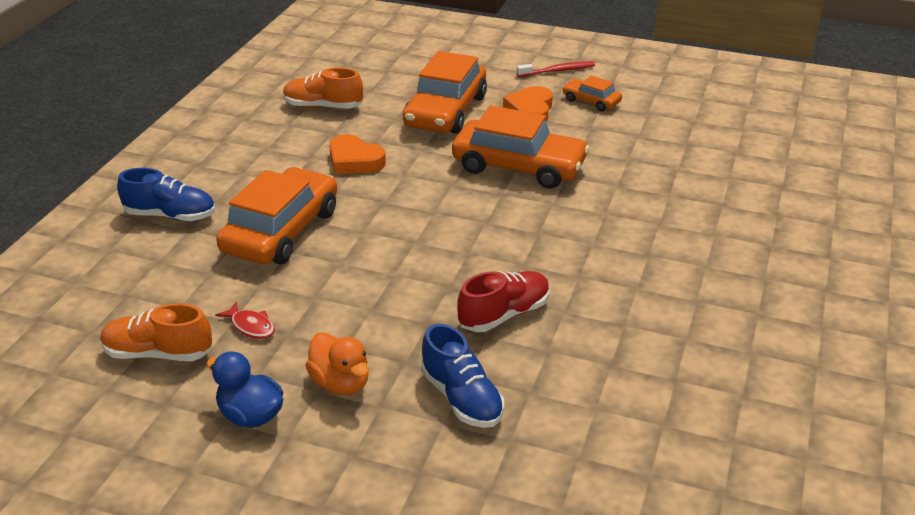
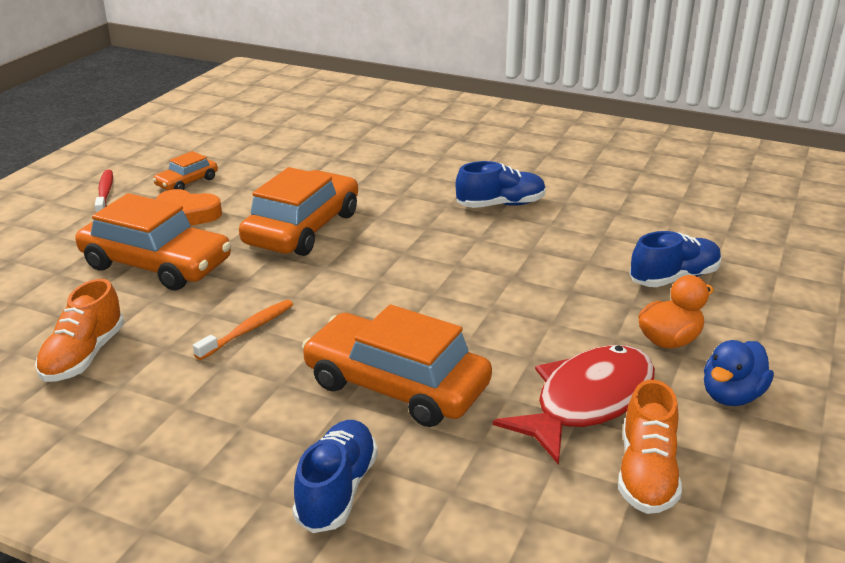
camera: 85 degrees left, 5 degrees down
(251, 326) = (587, 402): red fish -> red fish, size x2.39
(354, 161) = (247, 330): orange heart -> orange toothbrush
(504, 314) = (556, 252): red shoe -> none
(602, 277) = (500, 205): none -> blue shoe

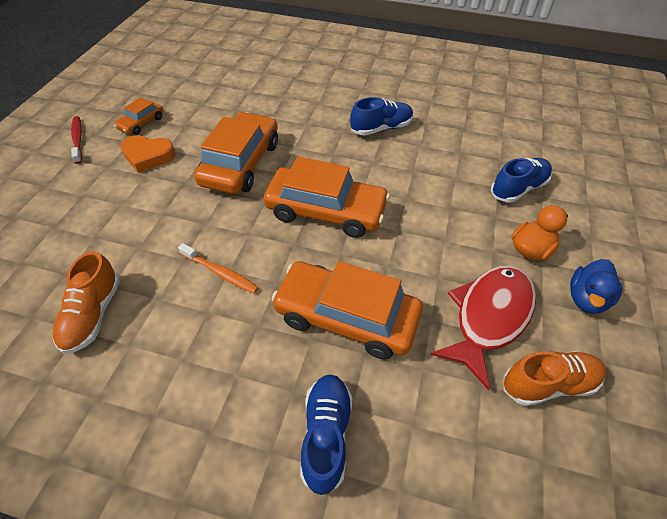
camera: 10 degrees left, 20 degrees up
(156, 264) = (133, 210): orange car -> orange car (326, 211)
(247, 330) = (220, 272): orange toothbrush -> orange toothbrush turned 90 degrees clockwise
(646, 473) = (548, 384): orange shoe -> orange shoe turned 105 degrees counterclockwise

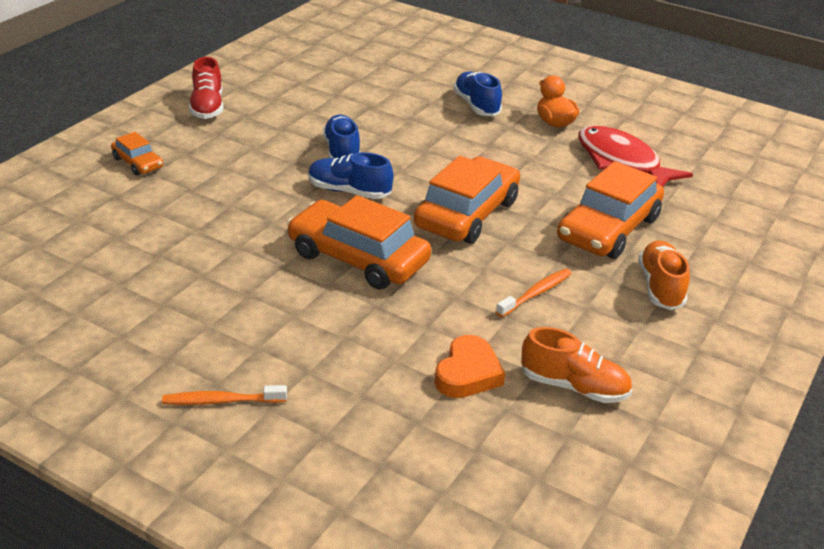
camera: 75 degrees left, 15 degrees down
(78, 139) = (222, 401): red toothbrush -> orange toothbrush
(141, 123) = (216, 334): orange car -> orange car (138, 163)
(148, 156) = (303, 332): orange heart -> orange heart (468, 373)
(326, 435) = (721, 260): blue shoe -> blue shoe (349, 191)
(402, 60) = (207, 107): none -> red shoe
(548, 384) = (685, 156): orange shoe -> orange shoe (660, 287)
(586, 299) = (612, 117): blue duck -> none

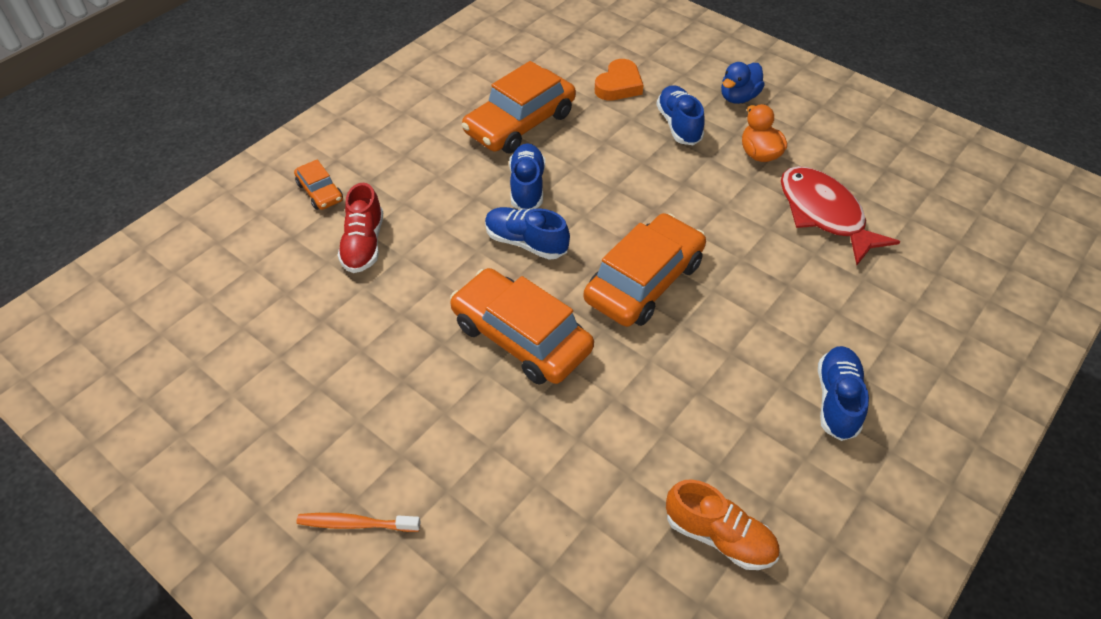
camera: 10 degrees right, 15 degrees up
(207, 107) = (400, 117): red shoe -> red shoe (364, 244)
(468, 373) = (610, 508): orange heart -> orange heart (619, 85)
(527, 85) = (738, 97): none -> blue duck
(535, 293) = (699, 400): orange toothbrush -> none
(608, 229) = (793, 311): orange car -> orange car (520, 123)
(660, 287) = (837, 400): orange shoe -> blue shoe

